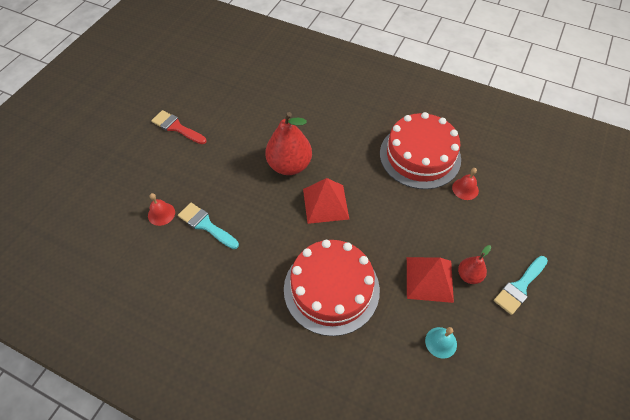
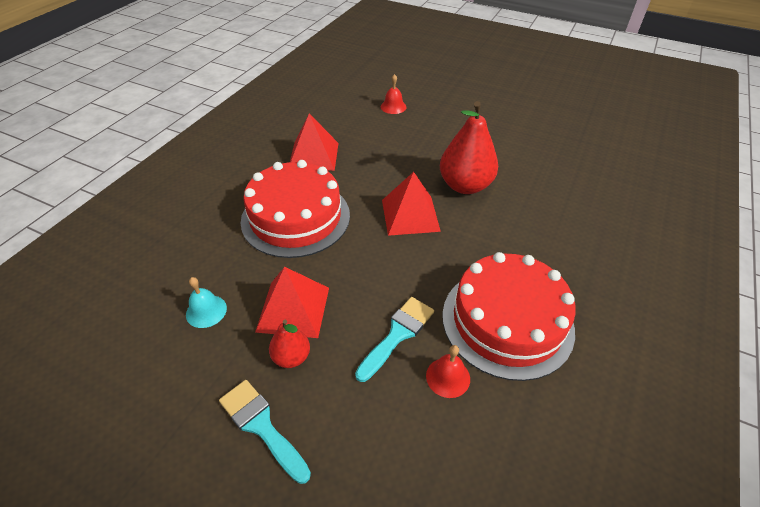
camera: 90 degrees right, 10 degrees down
(176, 127) = (503, 107): red brush -> none
(206, 225) = (380, 132): turquoise brush -> turquoise brush (397, 334)
(241, 282) = (313, 156): none -> red pyramid

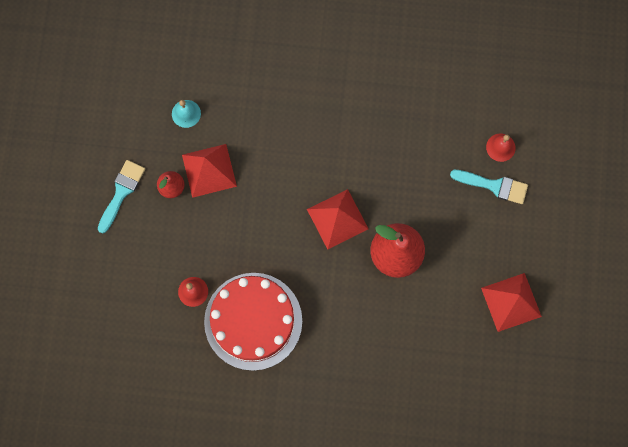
camera: 70 degrees right, 30 degrees up
(296, 217) = (298, 128): red cake -> none
(313, 156) = (384, 105): red pyramid -> red pyramid (511, 302)
(397, 334) = (214, 249): turquoise brush -> turquoise brush (494, 186)

